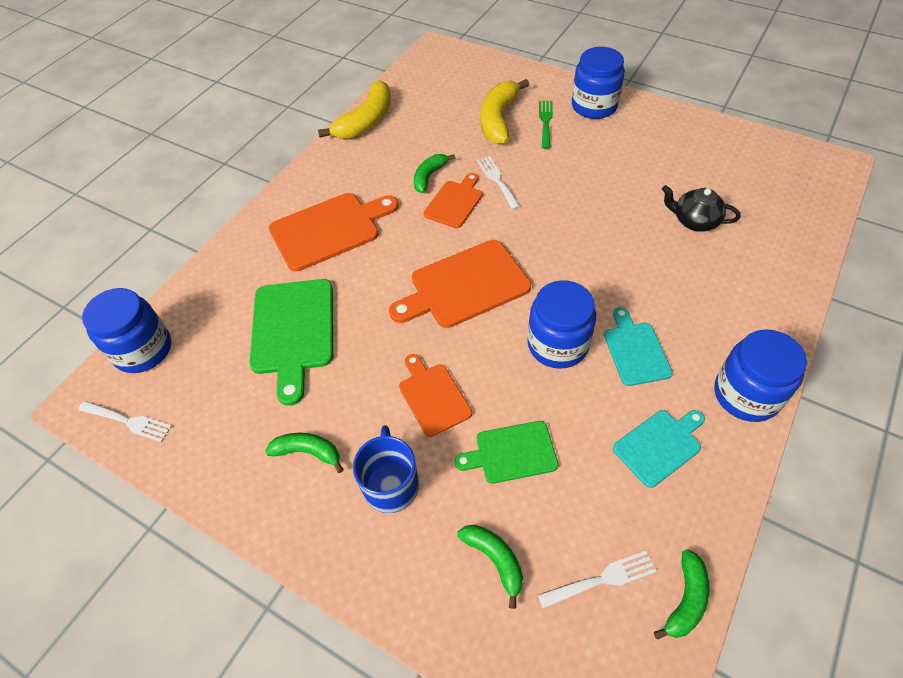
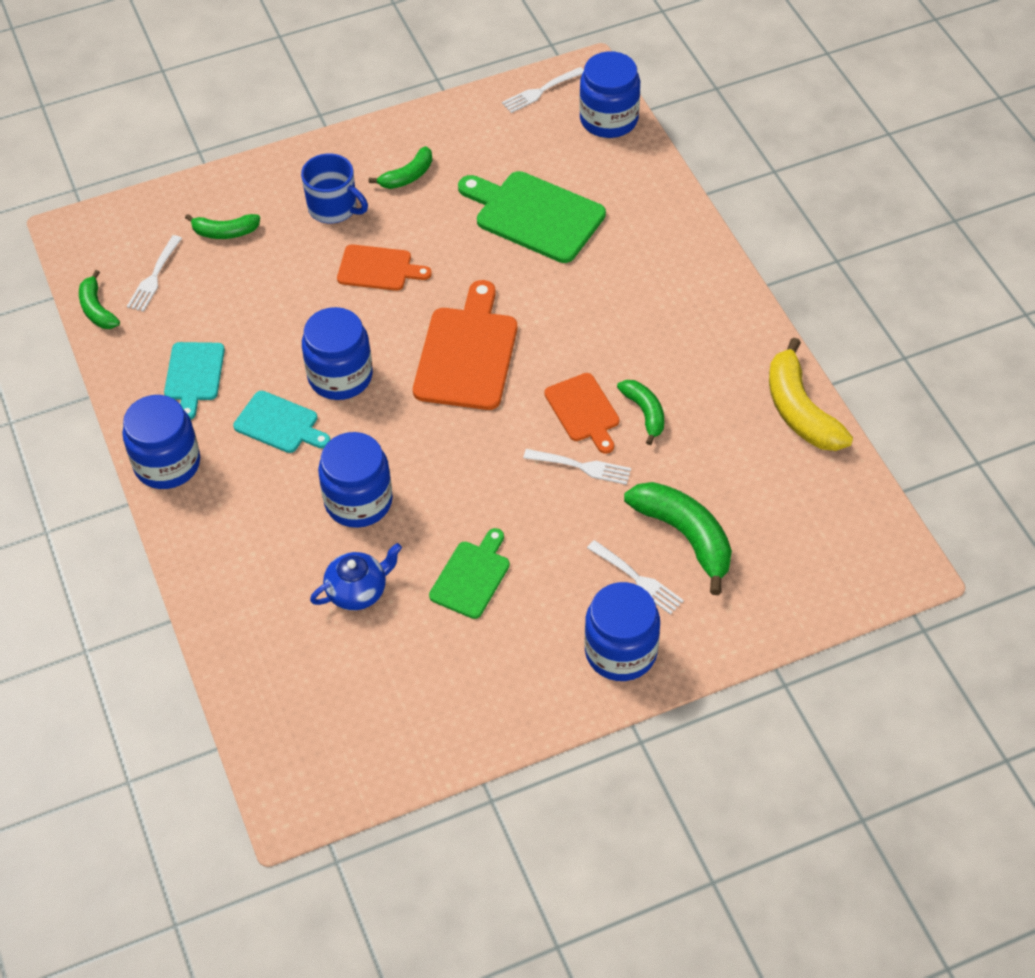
camera: 125 degrees right, 0 degrees up
(329, 230) = (640, 294): orange cutting board -> none
(498, 120) = (685, 536): yellow banana -> green banana
(511, 452) = (284, 286): green cutting board -> green cutting board (472, 576)
(545, 122) = (637, 579): green fork -> white fork
(639, 262) = (358, 501): none -> blue jar
(694, 221) = (358, 591): black teapot -> blue teapot

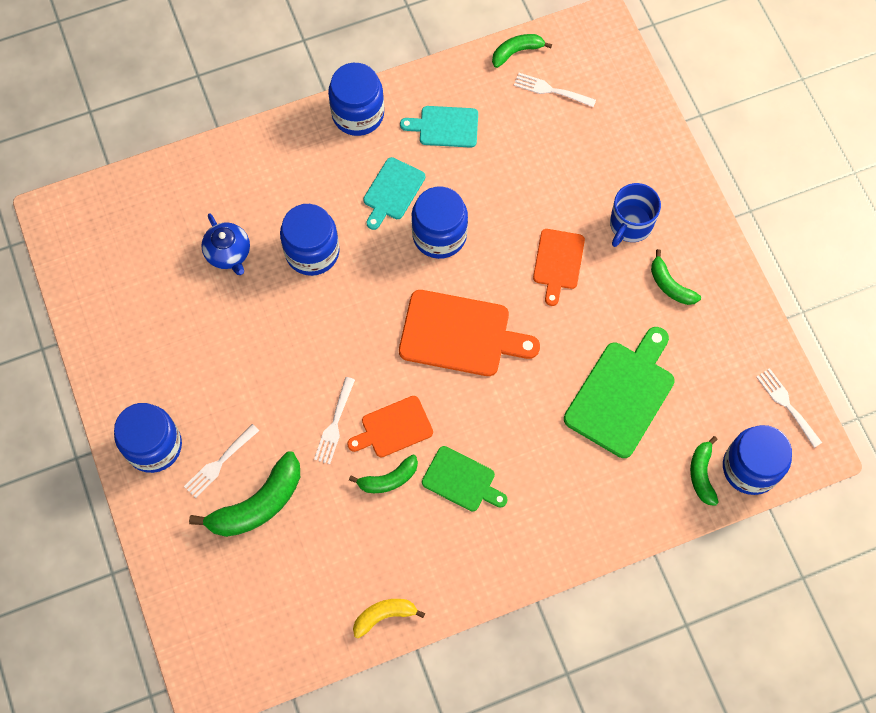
camera: 90 degrees right, 15 degrees up
(225, 232) = (601, 140): green banana -> green banana (702, 474)
(472, 576) = (234, 336): green cutting board -> green cutting board (461, 480)
(800, 410) = (384, 616): yellow banana -> yellow banana, size x0.58

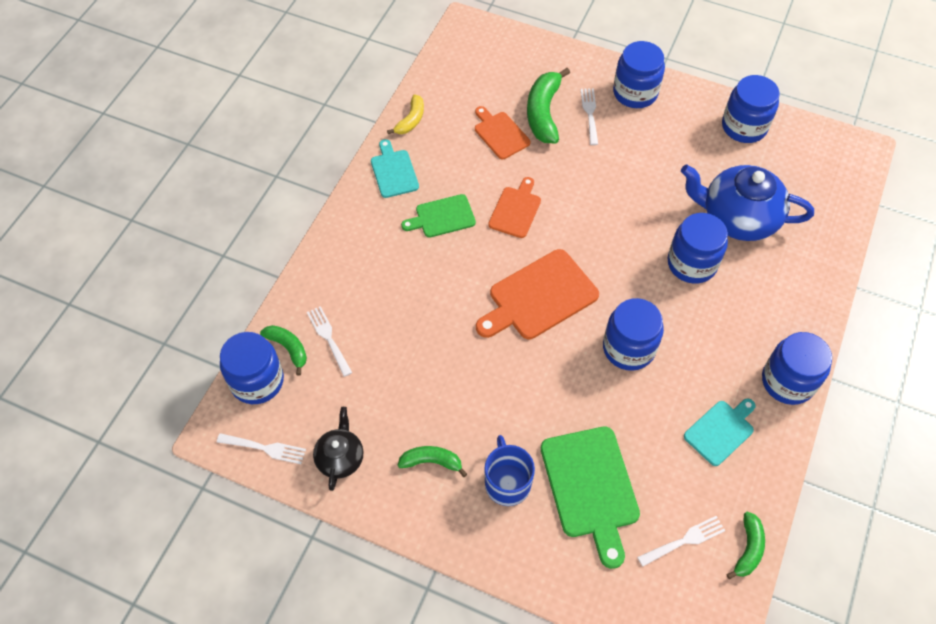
camera: 135 degrees right, 10 degrees down
(111, 323) = (744, 127): none -> blue jar
(228, 253) = (737, 218): blue teapot -> blue teapot, size x1.87
(334, 424) = (552, 183): white fork -> white fork (329, 338)
(389, 479) = (486, 182): green banana -> none
(392, 191) = (695, 348): turquoise cutting board -> turquoise cutting board (394, 171)
(558, 262) = (529, 404): orange cutting board -> orange cutting board (500, 134)
(622, 395) = (391, 352): green cutting board -> green cutting board (590, 487)
(735, 347) = (340, 458): none -> black teapot

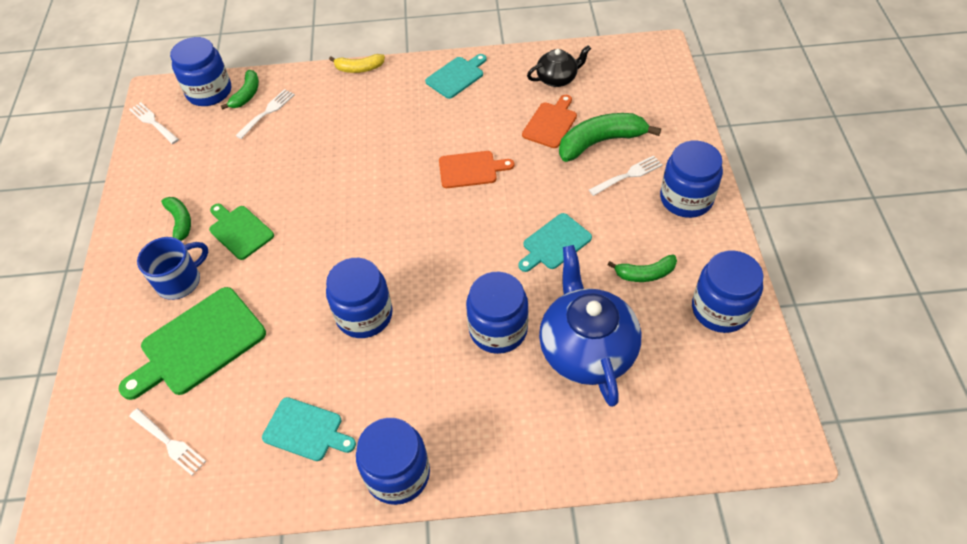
camera: 65 degrees right, 5 degrees down
(265, 448) = (153, 122): white fork -> white fork turned 150 degrees clockwise
(340, 458) = (162, 167): black teapot -> black teapot (557, 78)
(411, 120) = (520, 62): yellow banana -> yellow banana (359, 68)
(442, 217) = (429, 125): green cutting board -> green cutting board (239, 231)
(539, 297) = (384, 225): orange cutting board -> none
(629, 191) = (554, 243): none -> turquoise cutting board
(748, 549) = (178, 505): green banana -> green banana (645, 274)

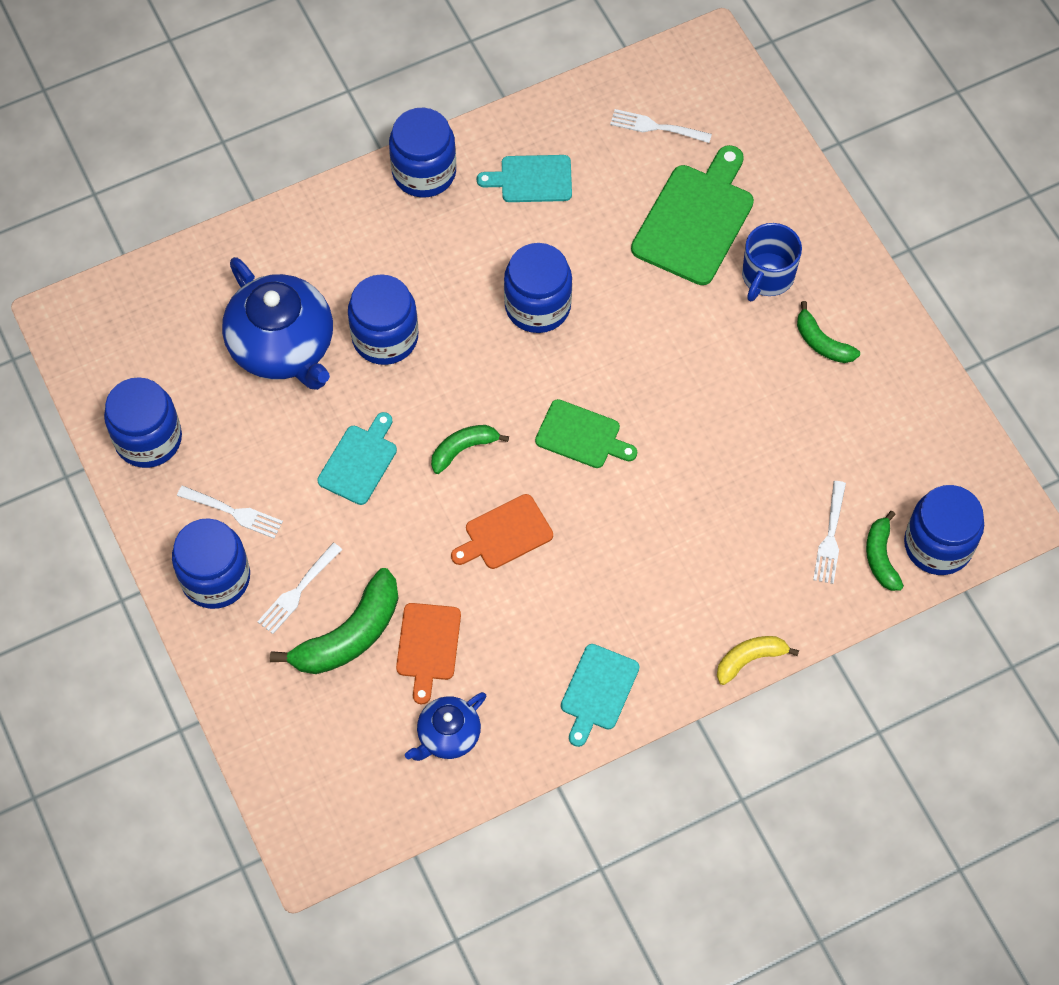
camera: 155 degrees right, 10 degrees up
(153, 122) = (975, 469): white fork -> white fork (234, 512)
(239, 231) = (743, 356): green cutting board -> green cutting board (581, 436)
(557, 78) = (448, 735): black teapot -> blue teapot
(645, 274) = (242, 456): green banana -> green banana (463, 449)

